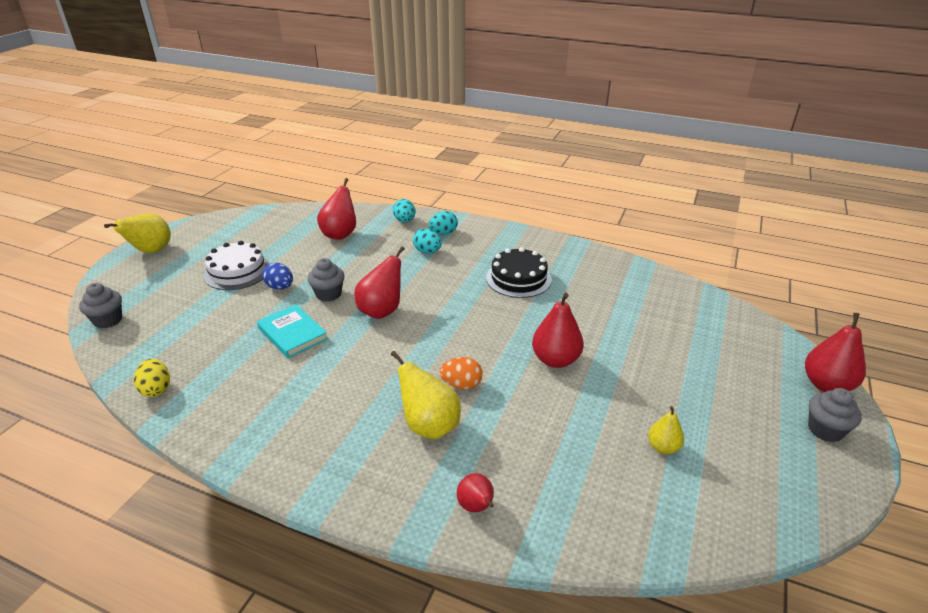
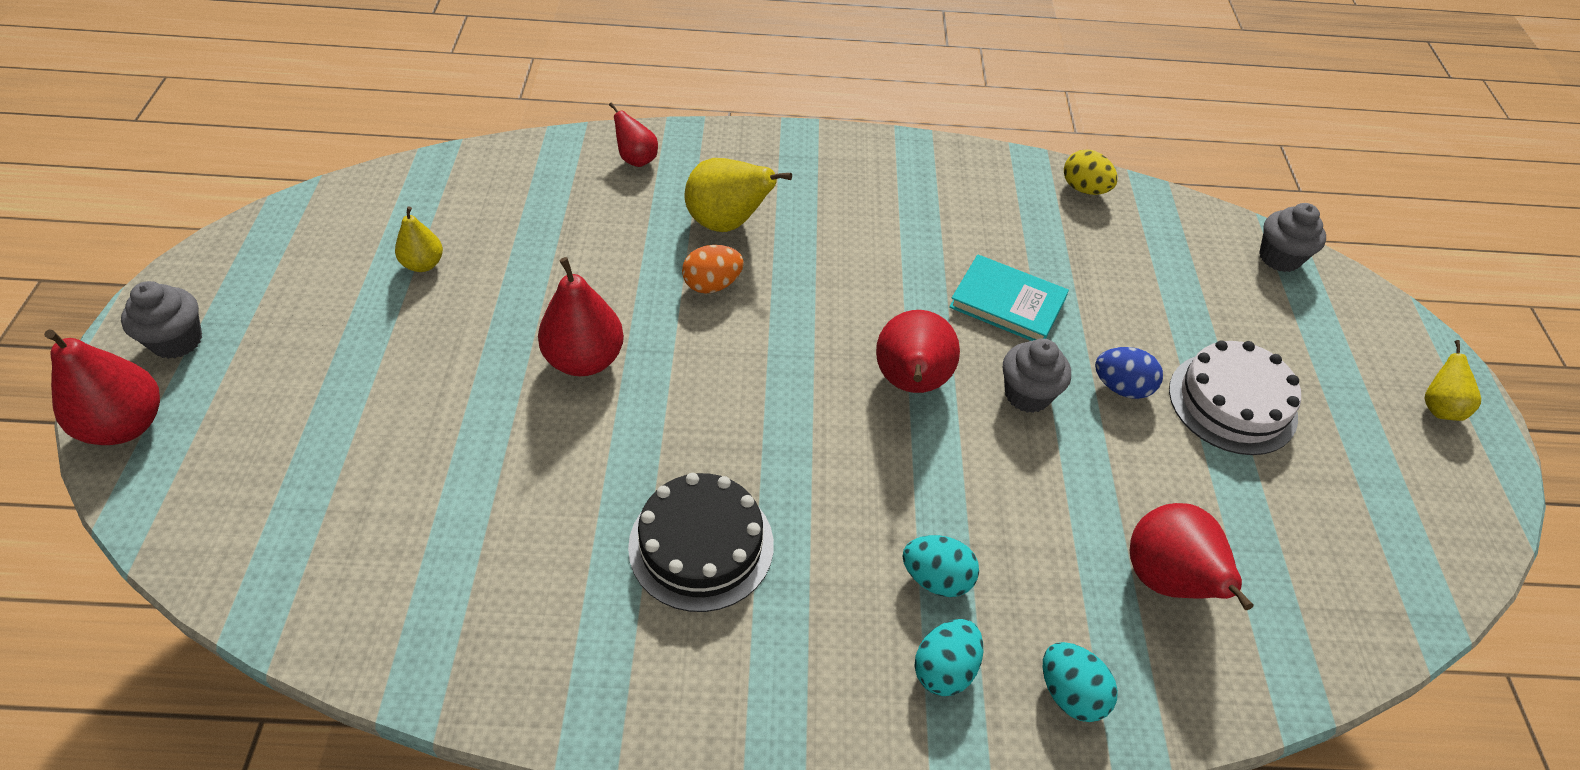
camera: 155 degrees right, 15 degrees up
(151, 251) = (1438, 408): yellow pear -> yellow pear, size x0.58

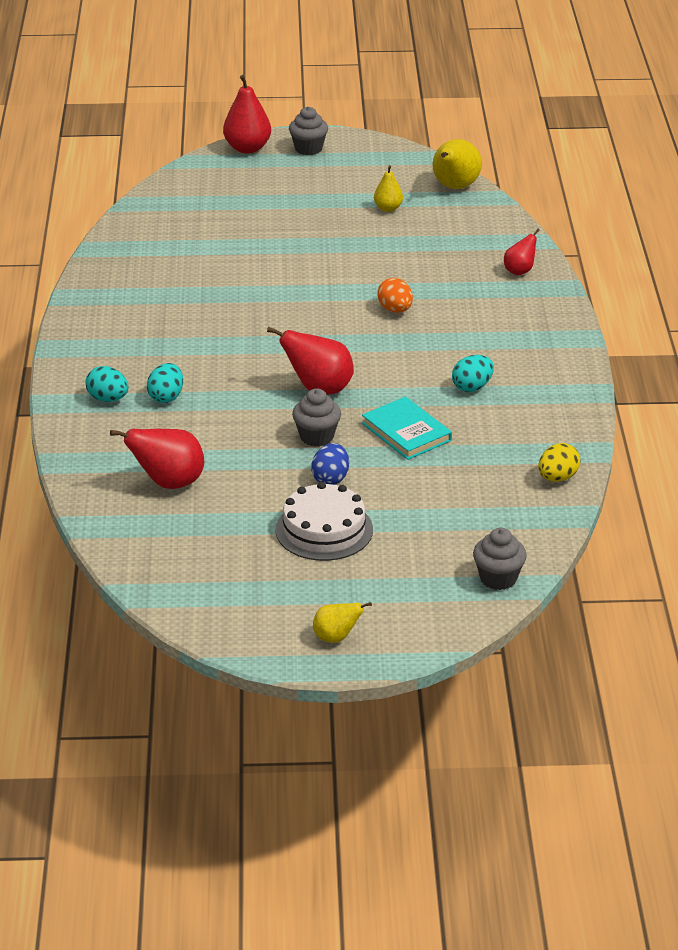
camera: 90 degrees right, 15 degrees down
(585, 360) = (317, 270): red pear -> none
(701, 545) = (184, 319): black cake -> none
(727, 223) = (460, 312): yellow pear -> yellow pear (454, 187)
(1007, 303) = (406, 432): turquoise book -> turquoise book turned 60 degrees counterclockwise
(1070, 693) = (93, 441): turquoise egg -> turquoise egg (472, 387)

